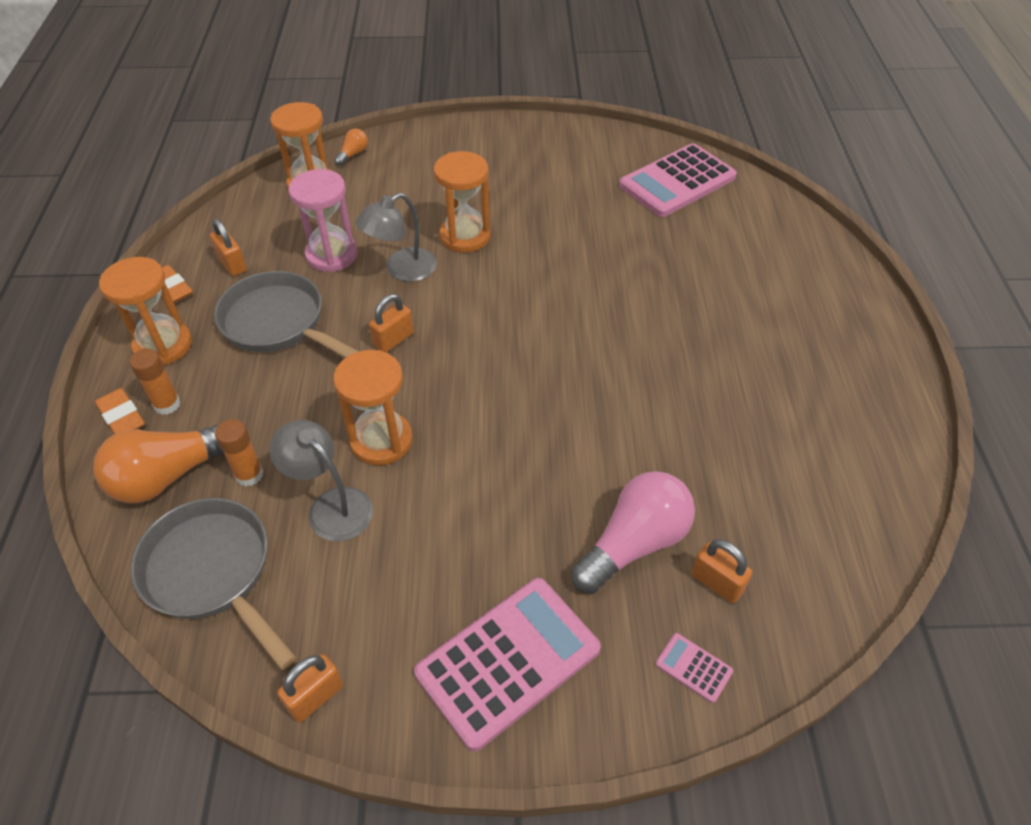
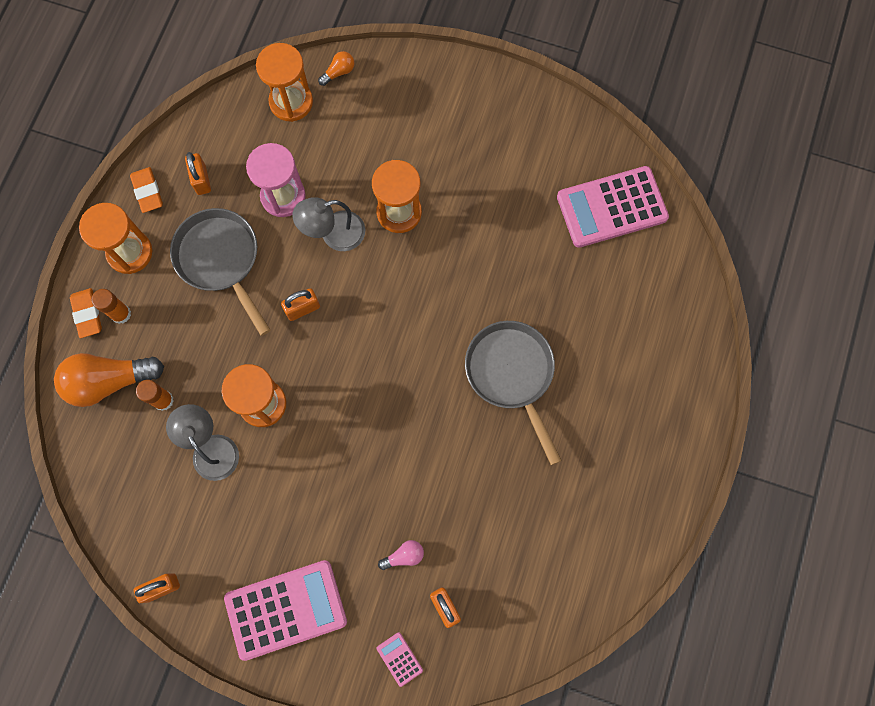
camera: 20 degrees right, 25 degrees up
(212, 572) = (120, 473): grey pan -> grey pan (511, 374)
(634, 543) = (404, 556): pink light bulb -> pink light bulb, size x0.45

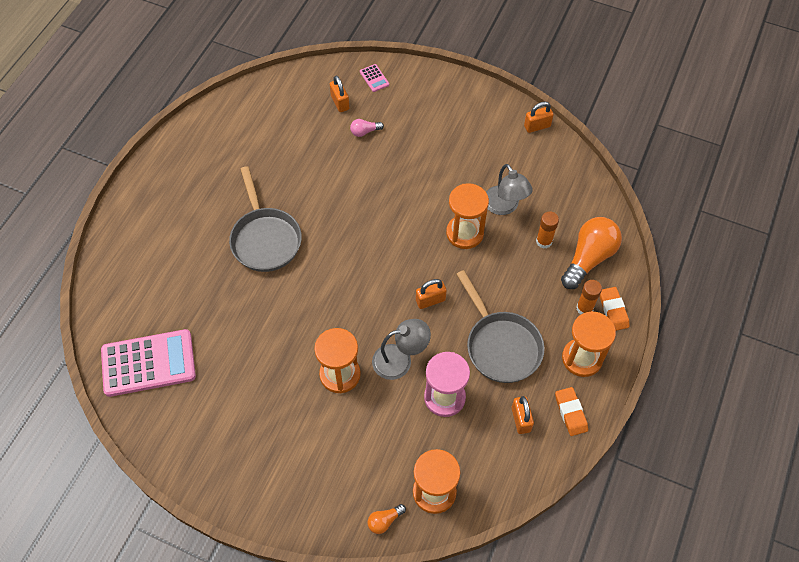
camera: 175 degrees left, 15 degrees down
(109, 381) = (588, 258): orange light bulb -> orange light bulb turned 45 degrees counterclockwise
(286, 609) = (449, 109): pink calculator -> none

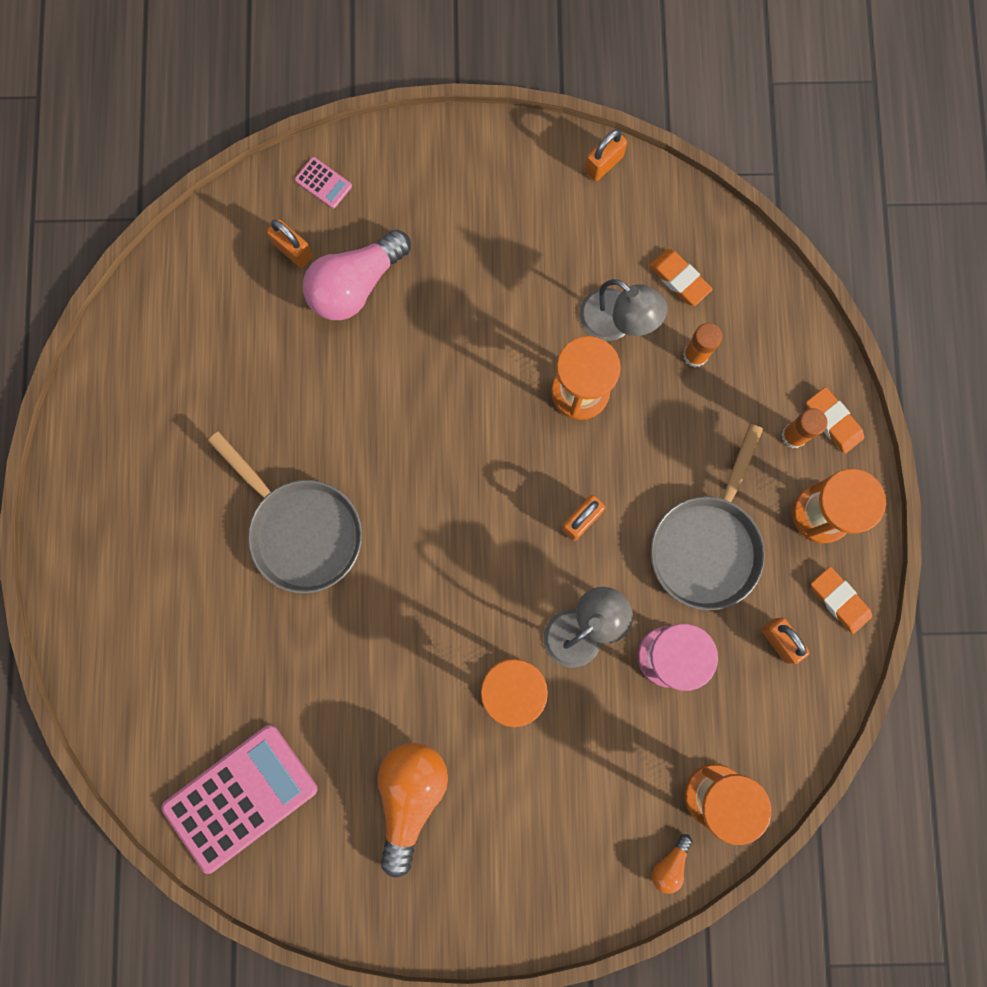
camera: 25 degrees left, 20 degrees up
(364, 132) = (356, 285): pink light bulb -> pink light bulb, size x2.20
(501, 346) = (707, 545): grey pan -> grey pan turned 75 degrees clockwise
(553, 199) = (679, 279): none -> orange eraser
(588, 258) = (767, 354): orange light bulb -> orange light bulb (410, 796)

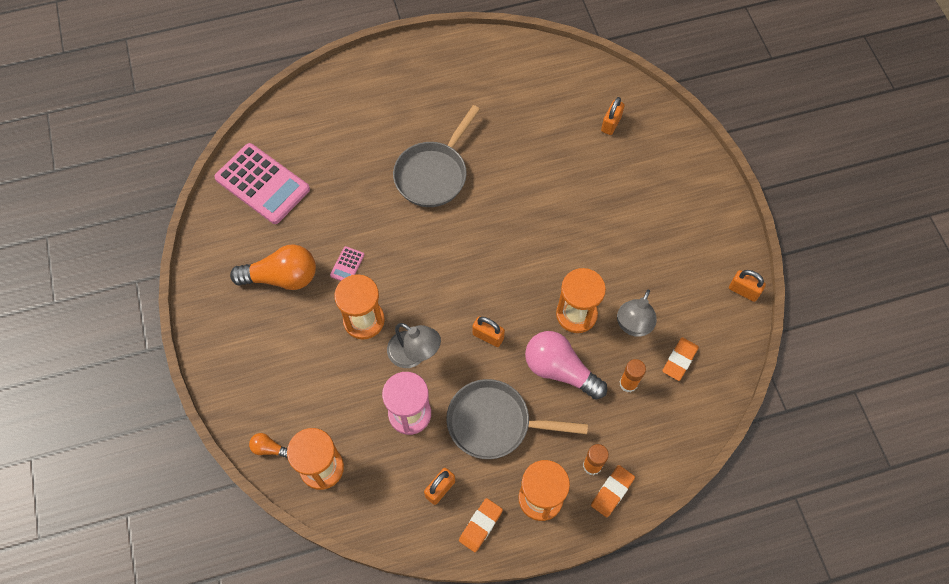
camera: 75 degrees right, 15 degrees down
(323, 183) = (661, 129): pink calculator -> pink calculator (347, 265)
(356, 285) = (601, 164): pink light bulb -> pink light bulb (560, 370)

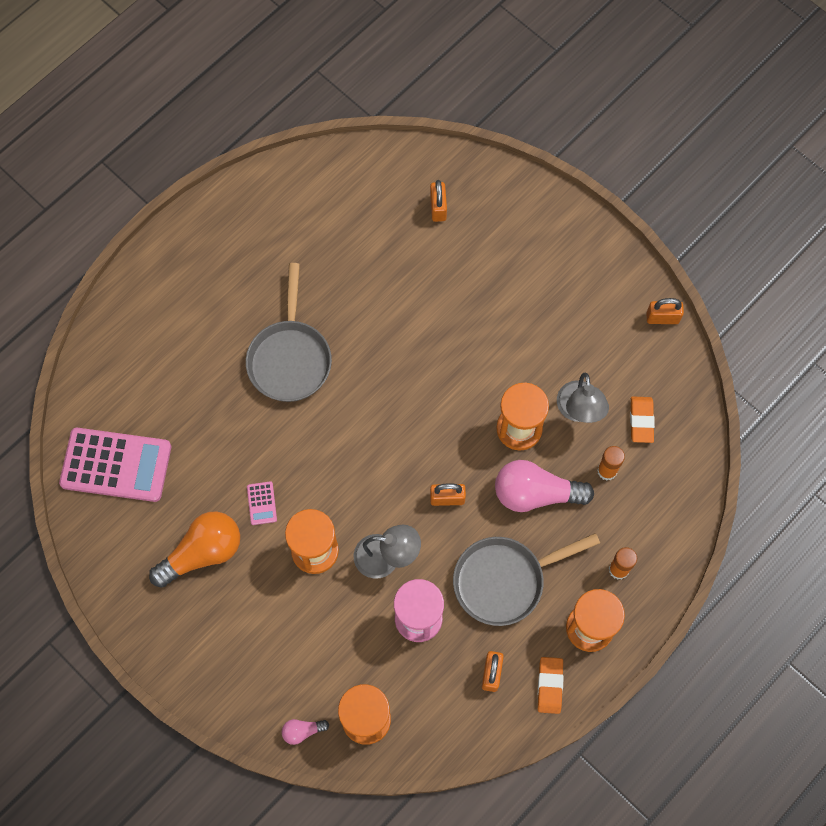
camera: 30 degrees left, 5 degrees up
(269, 448) = (302, 731): orange light bulb -> pink light bulb
(612, 492) = (650, 583): orange eraser -> none

